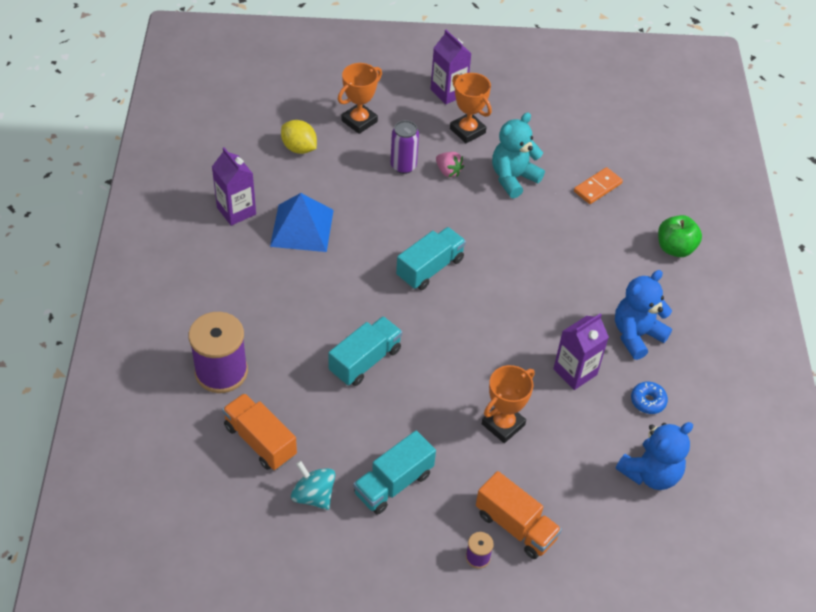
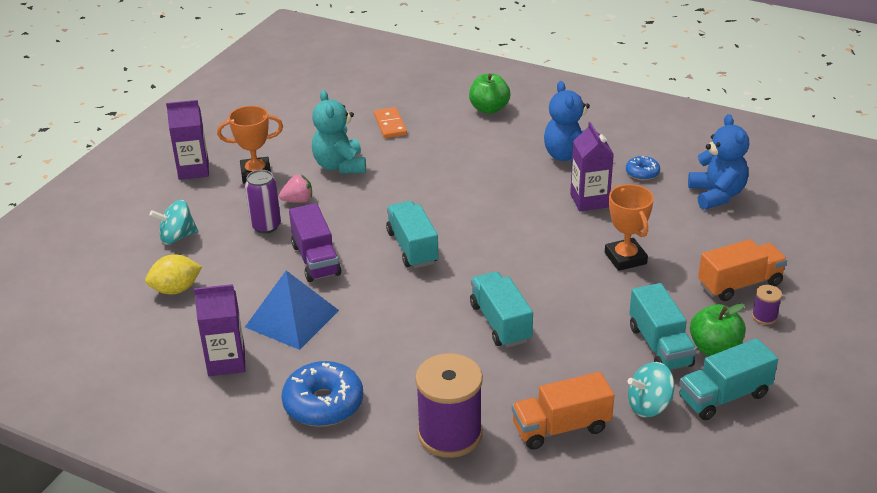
camera: 60 degrees left, 15 degrees down
(219, 284) = (323, 404): none -> blue donut
(351, 549) = (724, 396): none -> turquoise truck
(359, 121) = (177, 237): orange trophy -> turquoise spinning top
(379, 213) = (316, 260): none -> purple truck
(411, 526) = (714, 348): none -> green apple

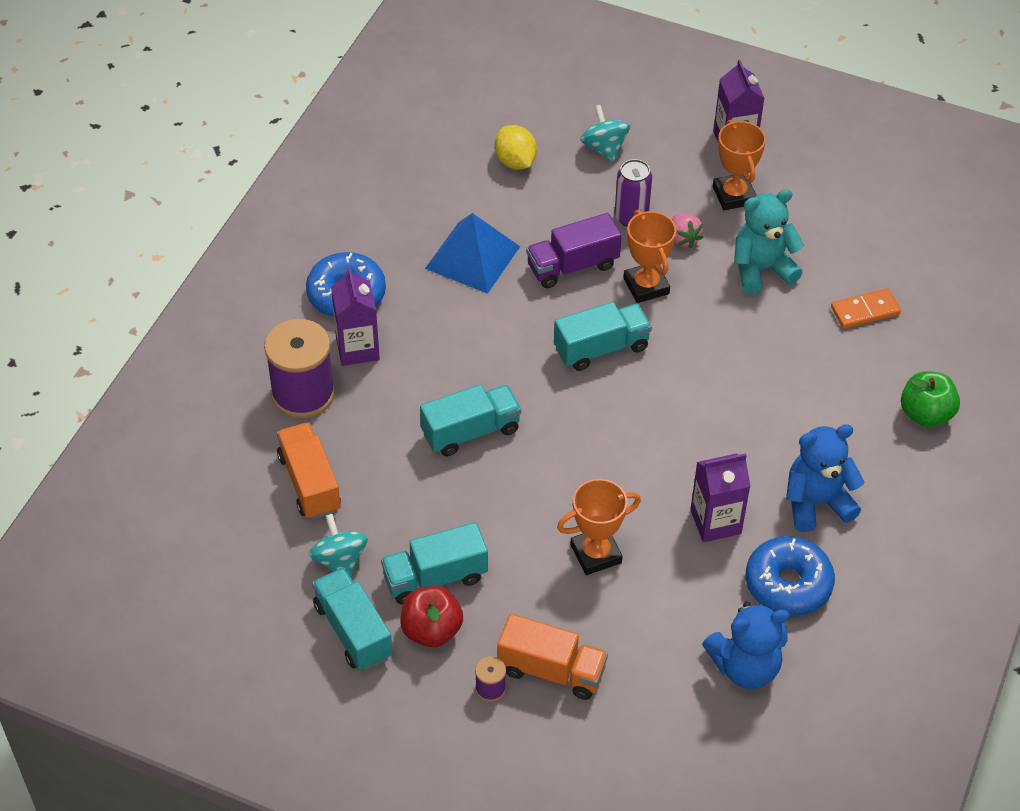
camera: 85 degrees right, 15 degrees up
(226, 362) = (406, 216): purple carton -> purple carton (357, 348)
(347, 222) = (646, 286): none -> orange trophy
(642, 173) = (788, 584): blue donut -> blue donut, size x1.87
(714, 348) = (431, 630): green apple -> red apple
(739, 284) = (551, 670): orange truck -> orange truck turned 45 degrees counterclockwise

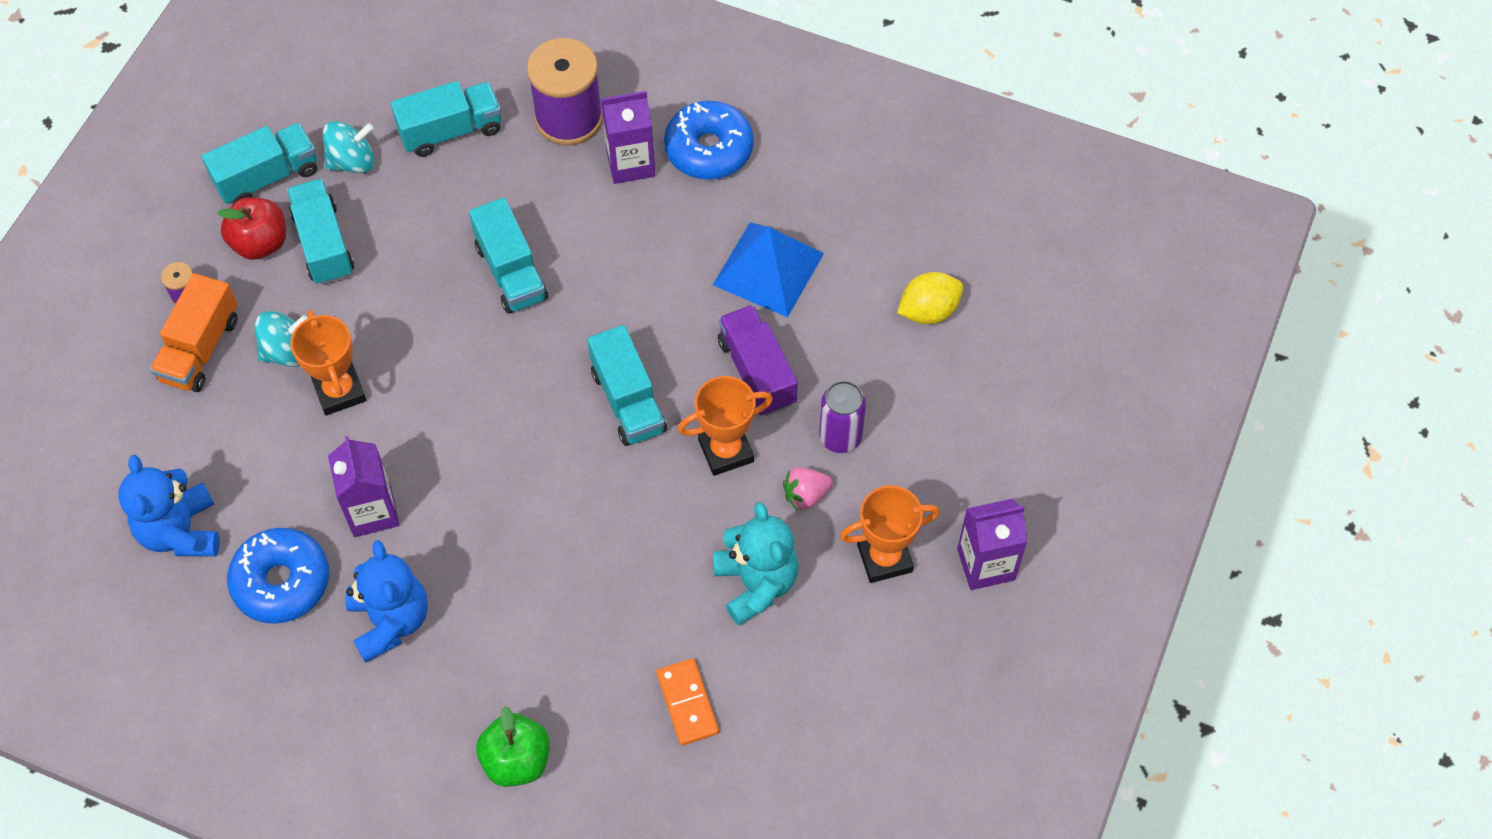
camera: 90 degrees right, 10 degrees up
(309, 483) = (451, 131): orange truck -> turquoise truck
(604, 148) = (960, 409): turquoise spinning top -> turquoise spinning top (287, 352)

